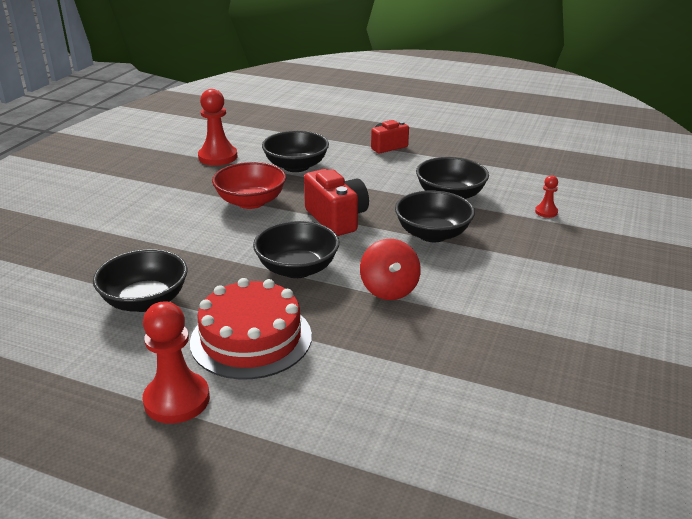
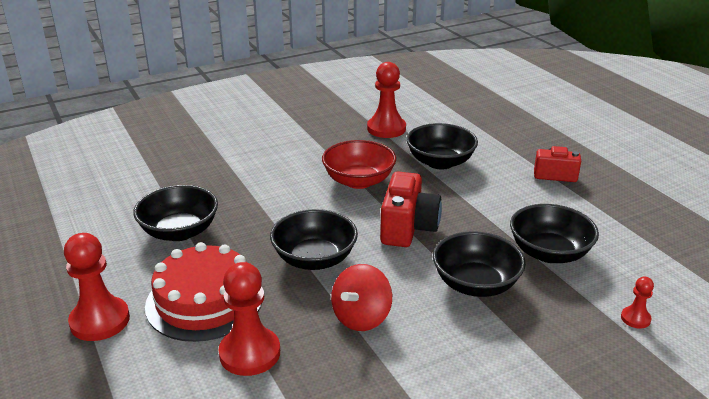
camera: 40 degrees right, 0 degrees up
(344, 353) = (250, 353): none -> red pawn

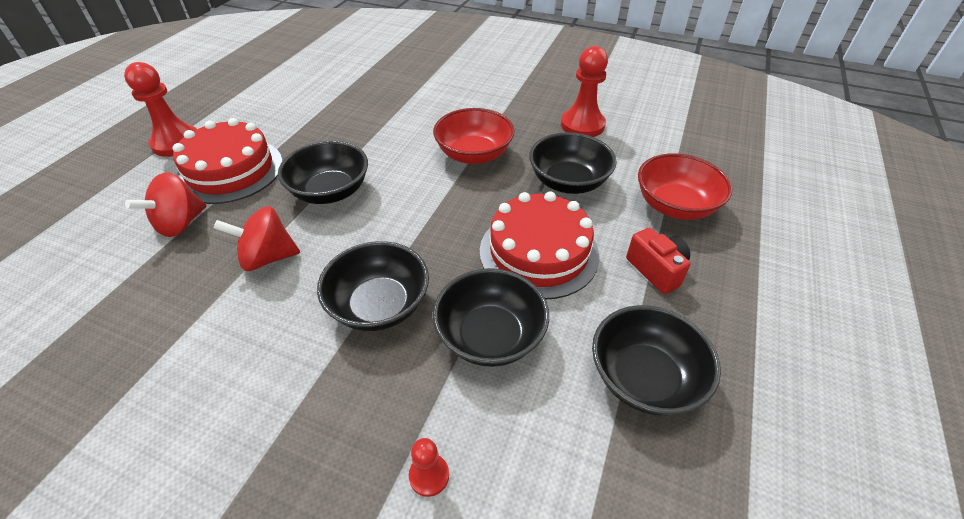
camera: 50 degrees right, 15 degrees up
(179, 231) = (307, 116): black bowl -> black bowl (644, 378)
(250, 353) = (180, 224): red pawn -> red spinning top
(408, 228) = (430, 217): red camera -> none
(495, 203) = (539, 252): none -> red cake
(508, 142) = (675, 206): none -> red bowl

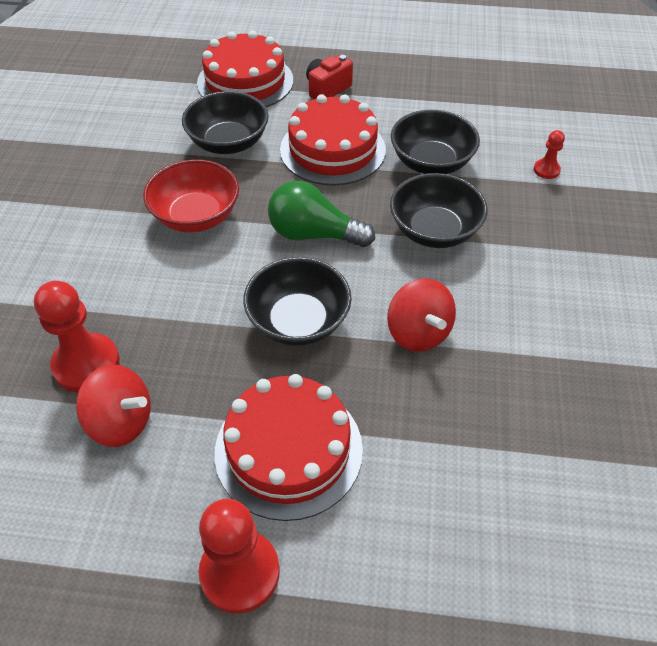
camera: 105 degrees left, 5 degrees up
(180, 224) = (405, 447): red spinning top -> red spinning top (121, 422)
(419, 216) = (313, 234): none -> green light bulb
(582, 125) = (121, 142): red pawn -> red pawn (86, 364)
(644, 378) = (427, 92): black bowl -> none
(675, 206) = (245, 81): red bowl -> red cake

